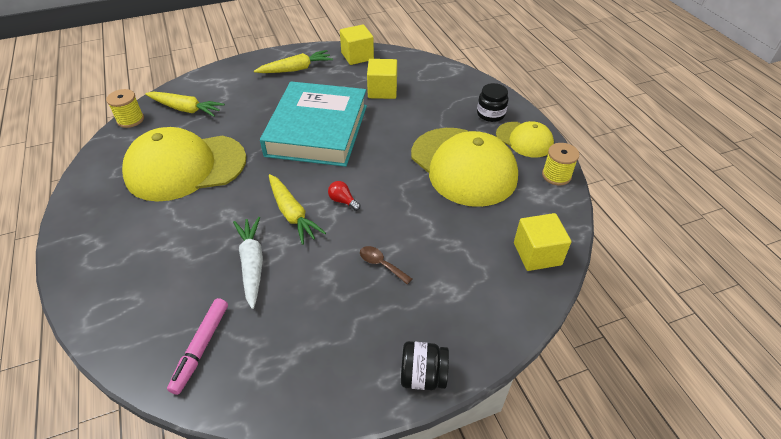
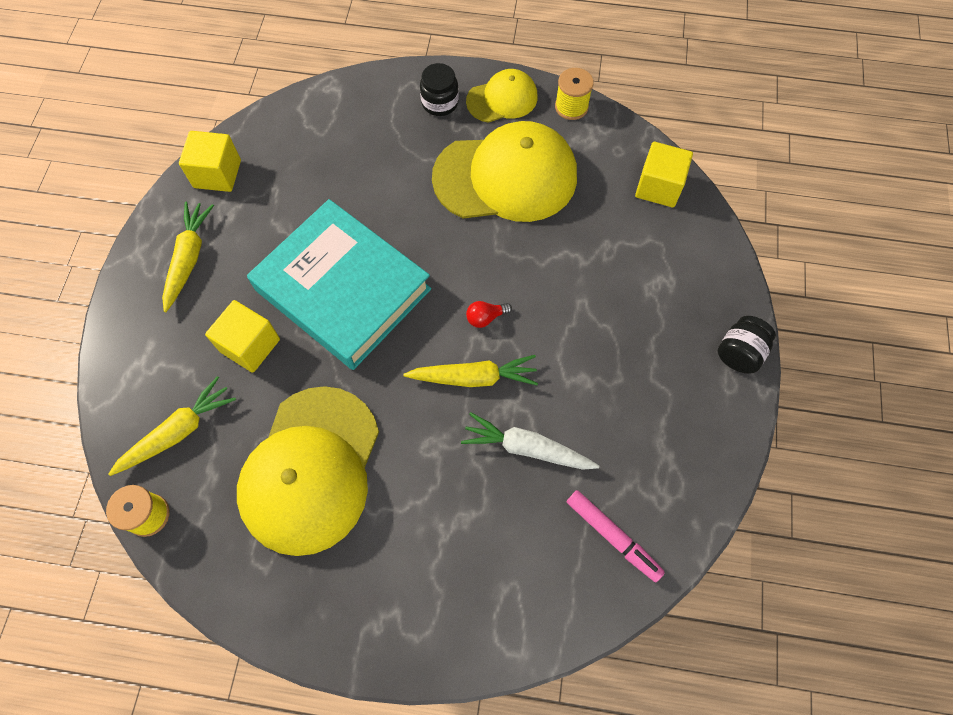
camera: 60 degrees left, 20 degrees up
(381, 264) = (597, 324): brown spoon -> none
(382, 90) = (315, 183): yellow cube -> yellow cube (250, 345)

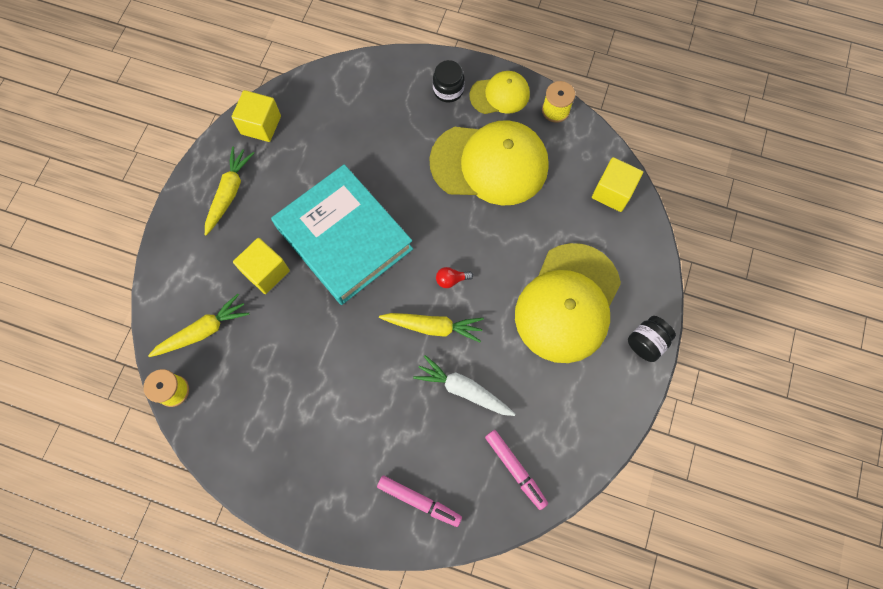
camera: 10 degrees right, 5 degrees up
(311, 469) = (297, 377): yellow cap -> yellow cap (567, 303)
(497, 600) = (419, 501): none -> pink marker

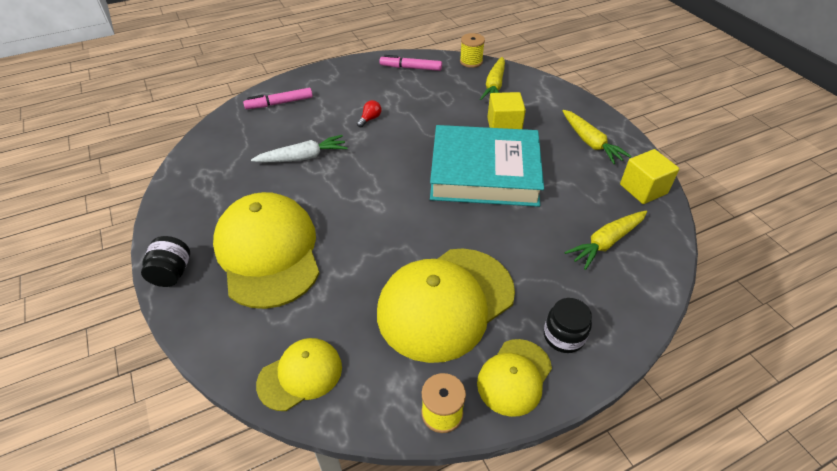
camera: 135 degrees right, 25 degrees down
(433, 327) = (360, 172): yellow carrot -> yellow carrot (606, 242)
(451, 280) = (379, 203): red light bulb -> red light bulb (370, 119)
(515, 469) = (228, 146): pink marker -> pink marker (411, 68)
(612, 192) = (300, 375): yellow cube -> yellow cap

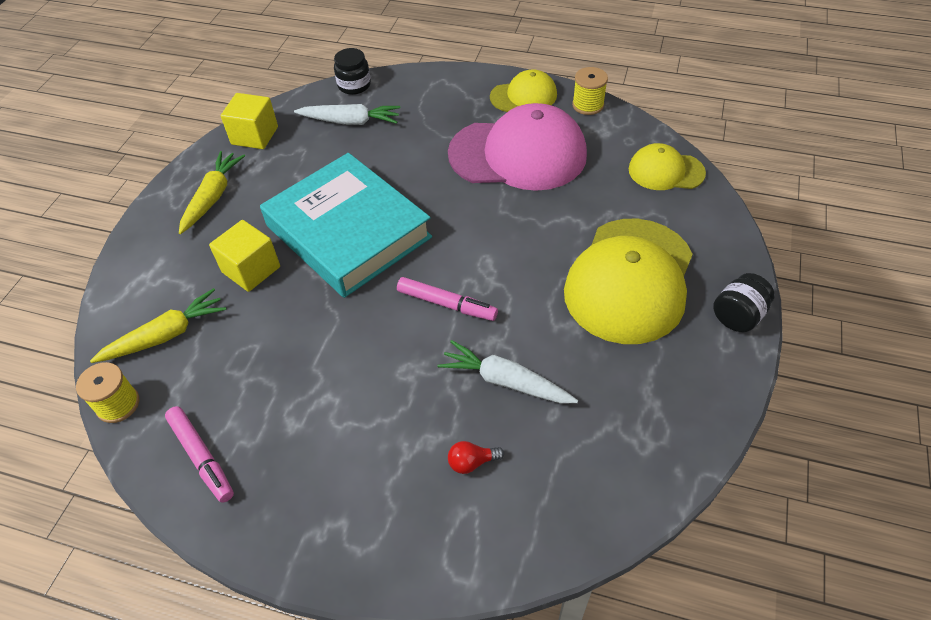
camera: 135 degrees left, 5 degrees up
(279, 103) = (452, 523): pink marker -> pink marker (446, 304)
(370, 119) = (369, 390): red light bulb -> red light bulb (472, 462)
(445, 303) = (518, 154): yellow cap -> pink cap
(563, 336) = (466, 95): black jar -> black jar (354, 85)
(606, 242) = (350, 121): yellow carrot -> white carrot

